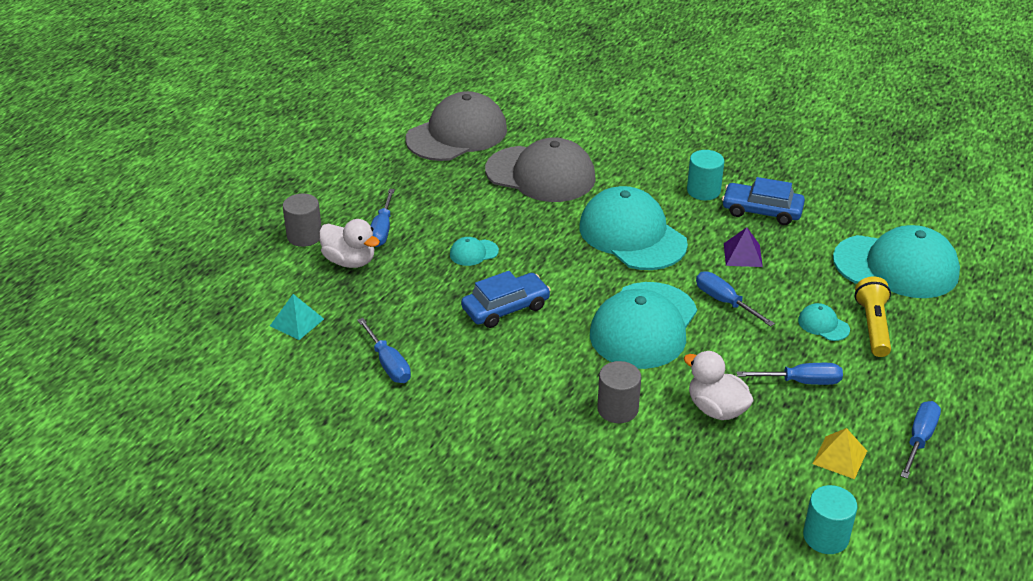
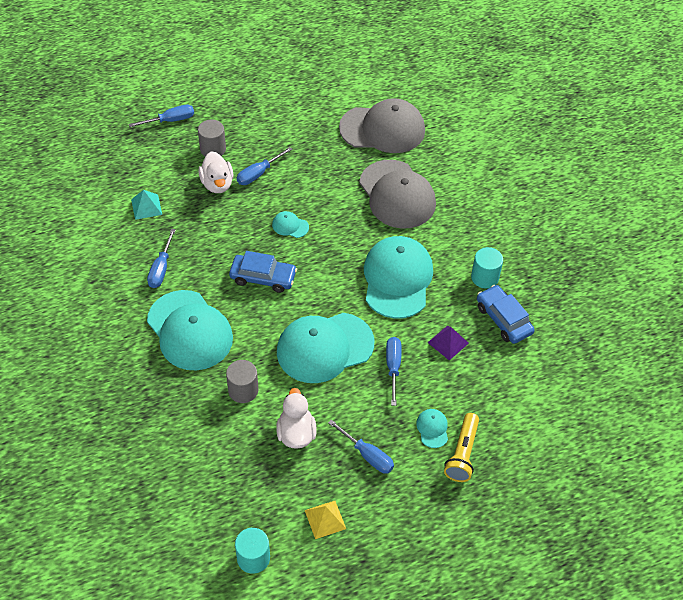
camera: 40 degrees right, 15 degrees up
(873, 326) = (462, 454): yellow flashlight -> yellow flashlight turned 150 degrees clockwise
(896, 266) = (537, 424): turquoise cap -> turquoise cap (190, 330)
(919, 439) = (386, 547): blue screwdriver -> blue screwdriver (170, 120)

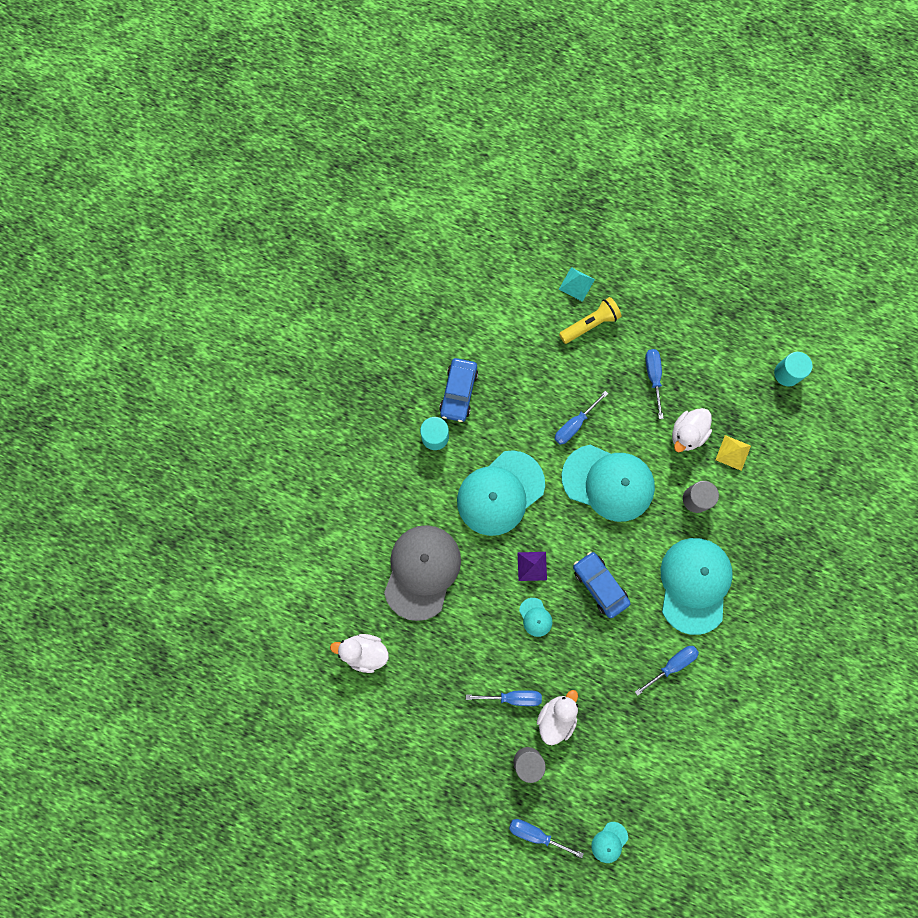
camera: 135 degrees left, 25 degrees up
(146, 207) = (634, 744): turquoise pyramid -> turquoise pyramid (576, 284)
(325, 519) = (720, 359): yellow pyramid -> yellow pyramid (733, 452)
(382, 129) = (364, 652): grey cap -> white duck
(432, 428) = (592, 357): turquoise cap -> turquoise cap (609, 842)
(448, 342) = (517, 409): purple pyramid -> purple pyramid (532, 566)

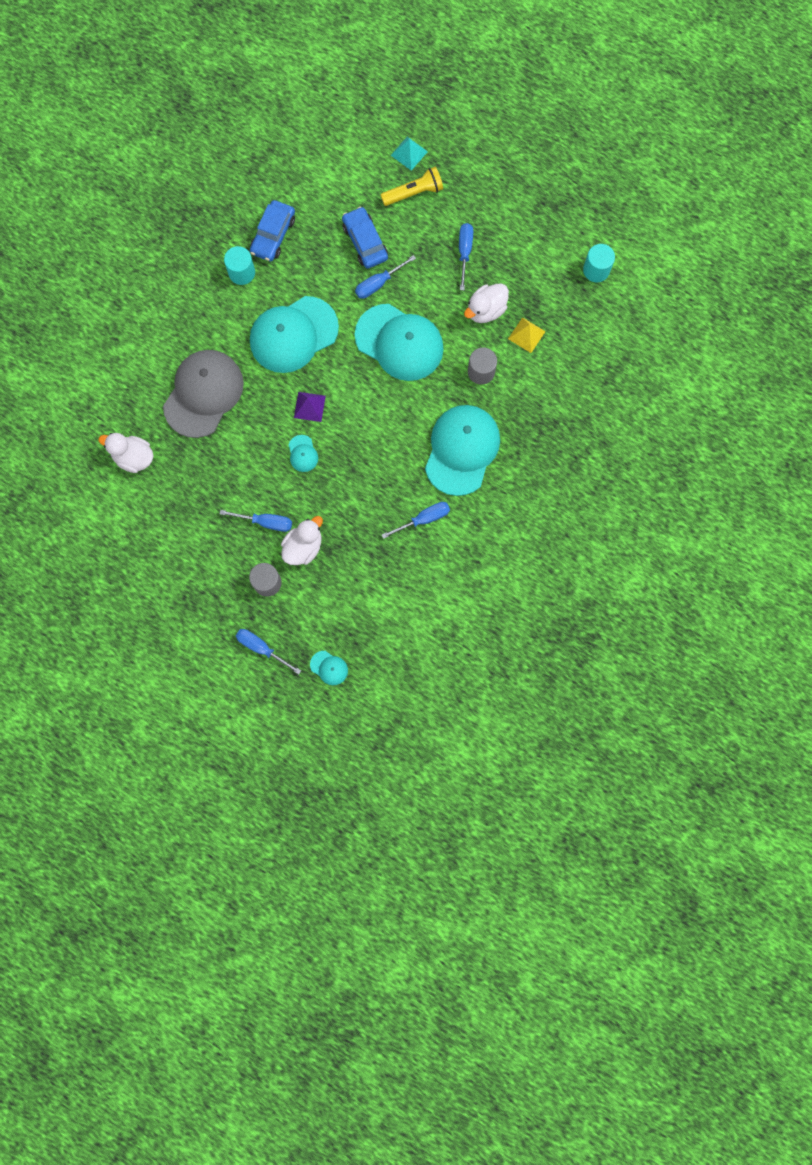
camera: 10 degrees right, 0 degrees up
(600, 585) = (371, 435): blue car -> blue car (365, 242)
(609, 842) = (329, 668): turquoise cap -> turquoise cap turned 105 degrees counterclockwise

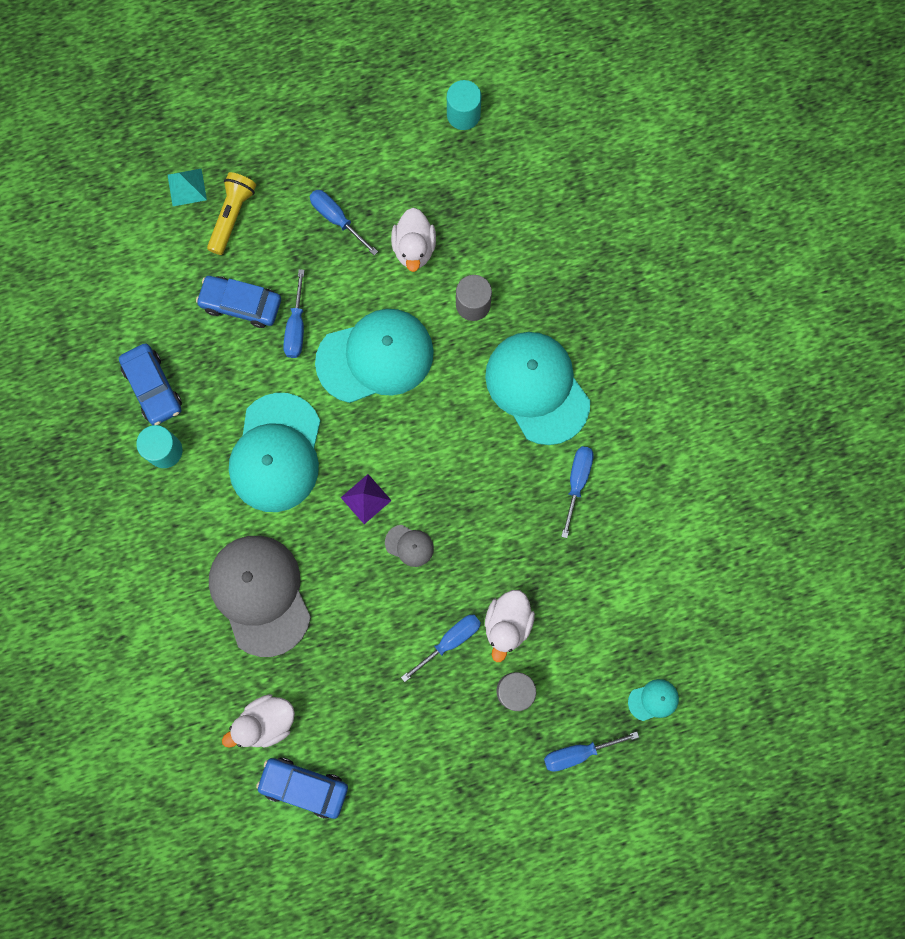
camera: 50 degrees left, 0 degrees up
(114, 508) = (304, 786): none -> blue car
(303, 453) = (409, 545): turquoise cap -> grey cap
(303, 547) = (507, 624): white duck -> white duck turned 150 degrees counterclockwise
(526, 335) = (472, 231): yellow pyramid -> none

